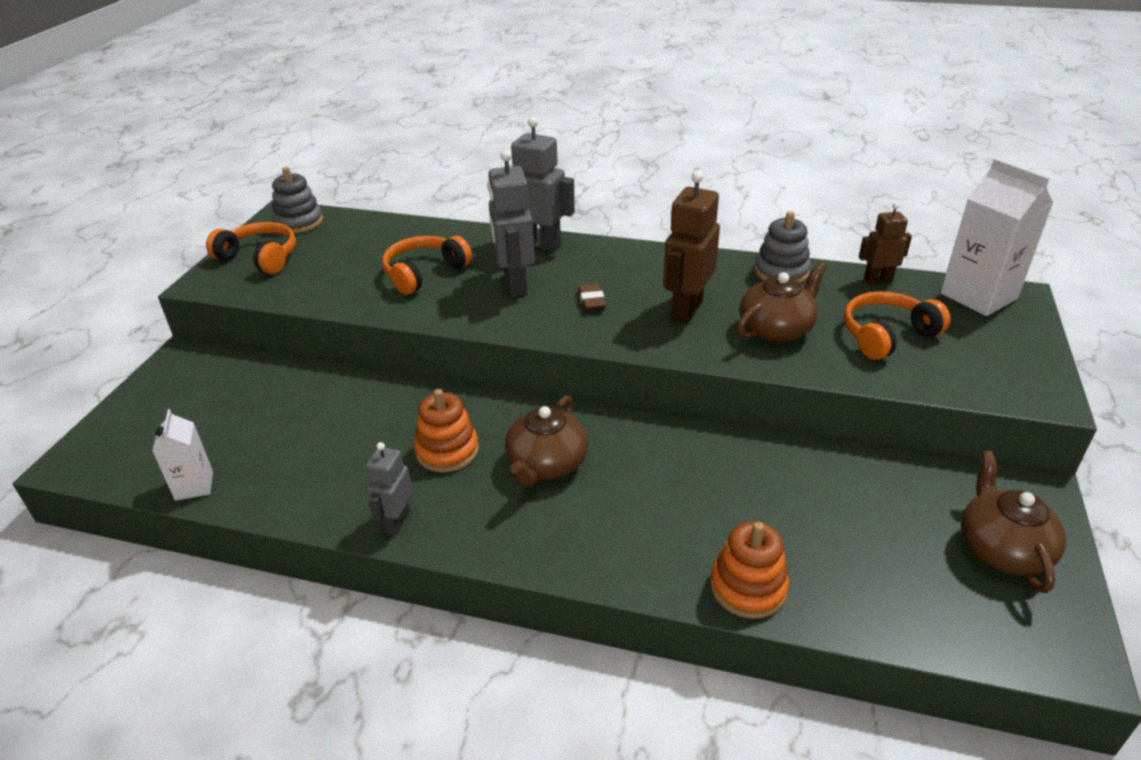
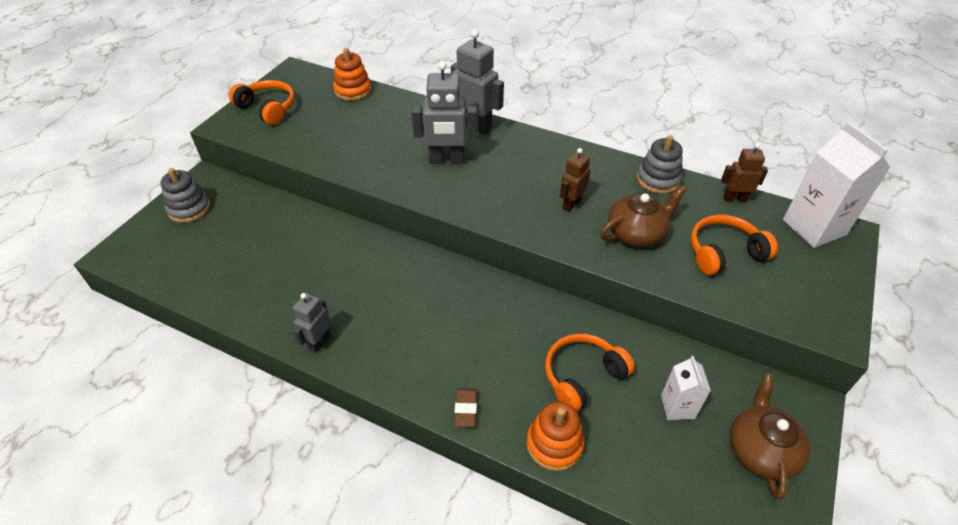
camera: 10 degrees right, 10 degrees up
(194, 486) = (189, 288): white carton -> white carton (677, 407)
(299, 222) = (303, 80): grey stacking toy -> grey stacking toy (189, 208)
(424, 273) = (382, 140): orange headphones -> orange headphones (582, 376)
(447, 451) = (368, 290): orange stacking toy -> orange stacking toy (353, 90)
(514, 284) = (446, 160): grey robot -> grey robot turned 90 degrees counterclockwise
(546, 464) = (436, 313): brown teapot -> none
(591, 300) = (500, 184): brown eraser -> brown eraser (466, 409)
(686, 310) = (571, 204): brown robot -> brown robot, size x0.60

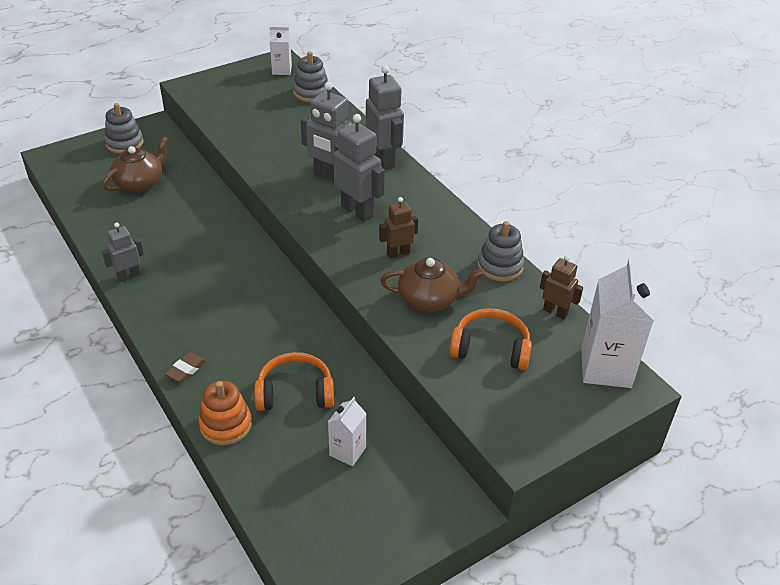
camera: 30 degrees right, 5 degrees down
(268, 109) = (231, 84): orange headphones -> none
(305, 79) = (282, 70): none -> white carton
(353, 90) = (311, 93): orange stacking toy -> grey stacking toy
(500, 181) = (357, 211): none -> grey robot
(760, 450) = (382, 515): brown teapot -> brown teapot (140, 183)

